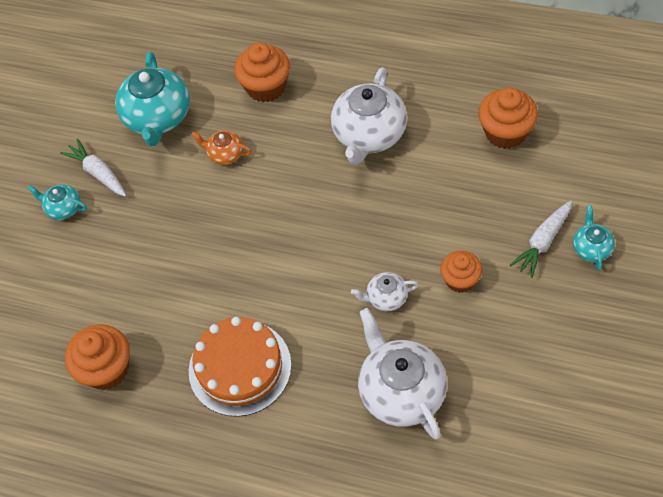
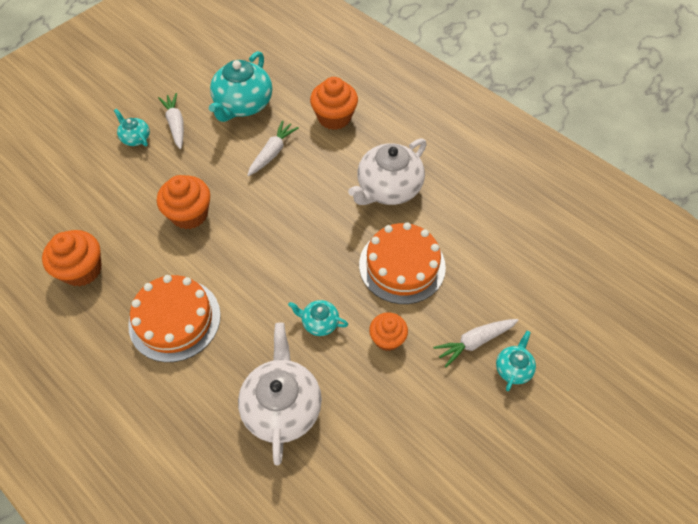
camera: 20 degrees right, 0 degrees up
(225, 154) = (272, 153): orange teapot -> white carrot
(386, 298) = (319, 323): white teapot -> turquoise teapot
(431, 204) = (402, 265): none -> orange cake
(505, 132) = (498, 237): orange cupcake -> orange cupcake (189, 214)

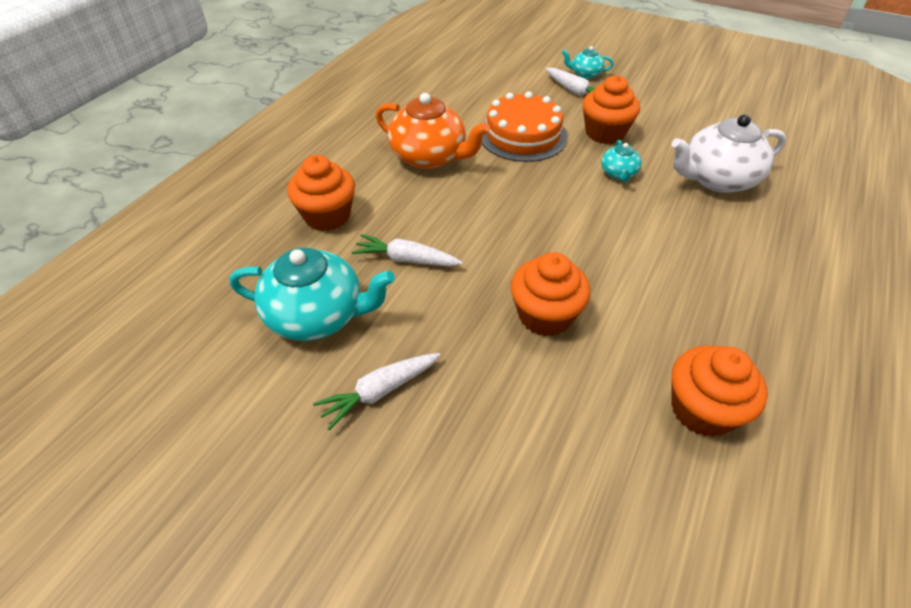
camera: 105 degrees left, 10 degrees down
(135, 138) = (426, 443): turquoise teapot -> none
(174, 319) = (695, 281): orange cake -> none
(387, 338) = (605, 133): orange cupcake -> orange cupcake, size x1.53
(388, 188) = (429, 157): white teapot -> orange teapot

